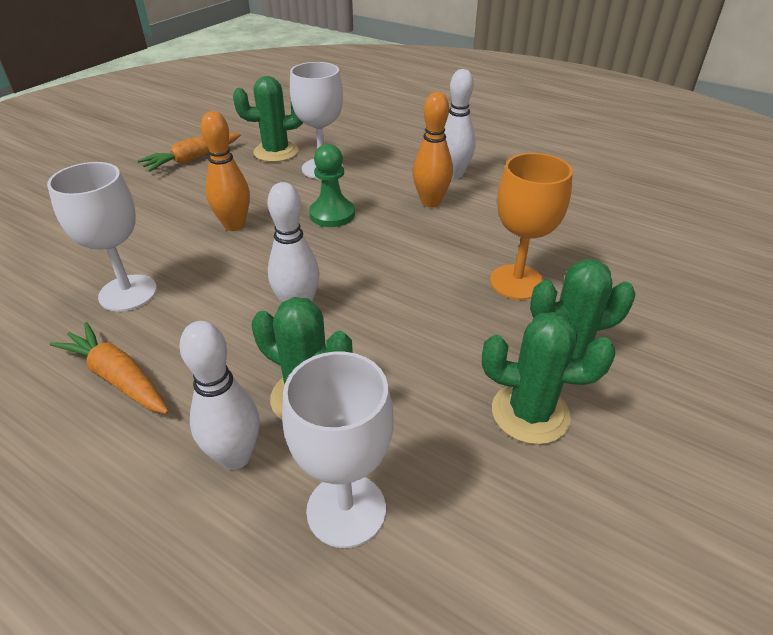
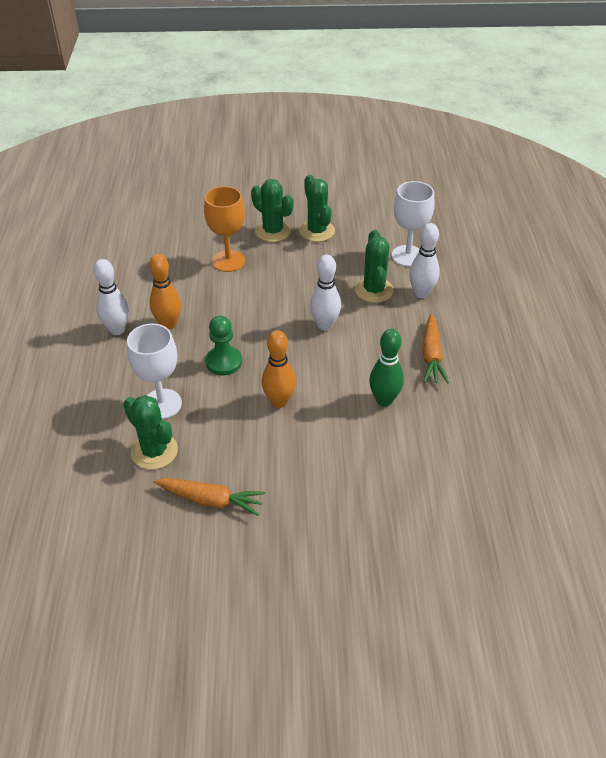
camera: 125 degrees left, 5 degrees up
(128, 293) = (384, 400): white goblet -> green bowling pin

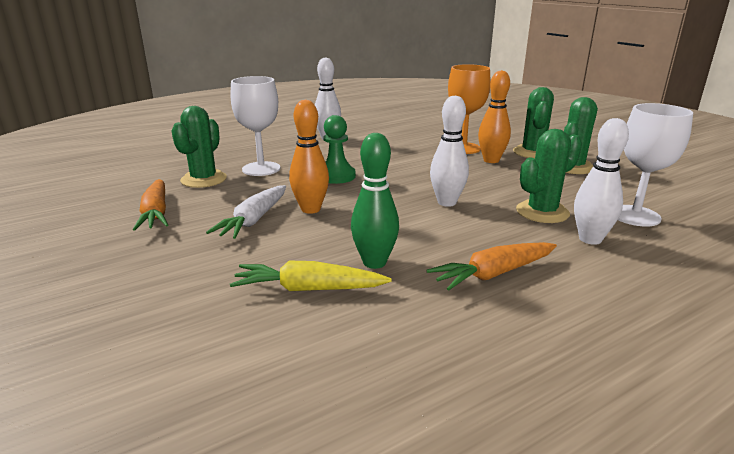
camera: 60 degrees right, 20 degrees down
(168, 324) = (356, 149): orange bowling pin -> orange bowling pin (491, 160)
(273, 440) = (254, 220): none -> white carrot
(396, 443) = (309, 289): none -> yellow carrot

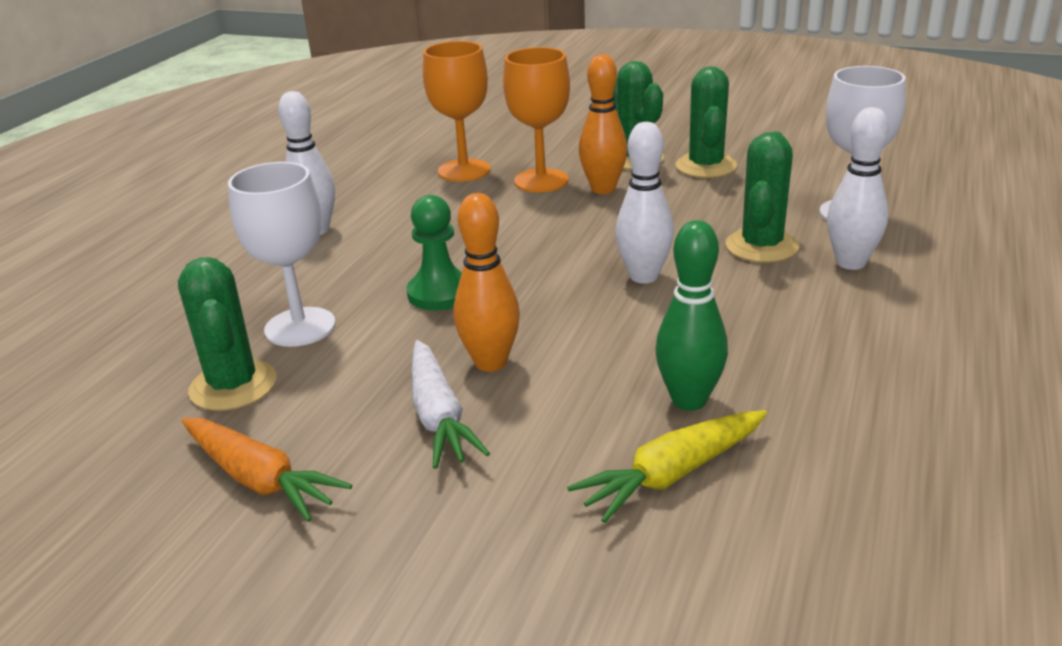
camera: 35 degrees left, 5 degrees up
(431, 134) = (464, 170): none -> orange goblet
(493, 274) = (825, 352): orange carrot -> none

